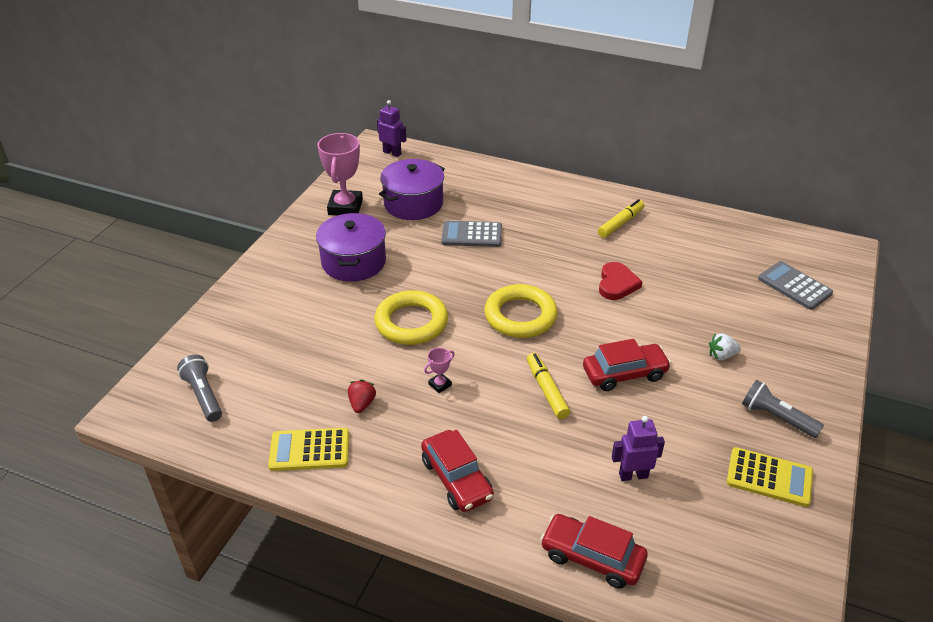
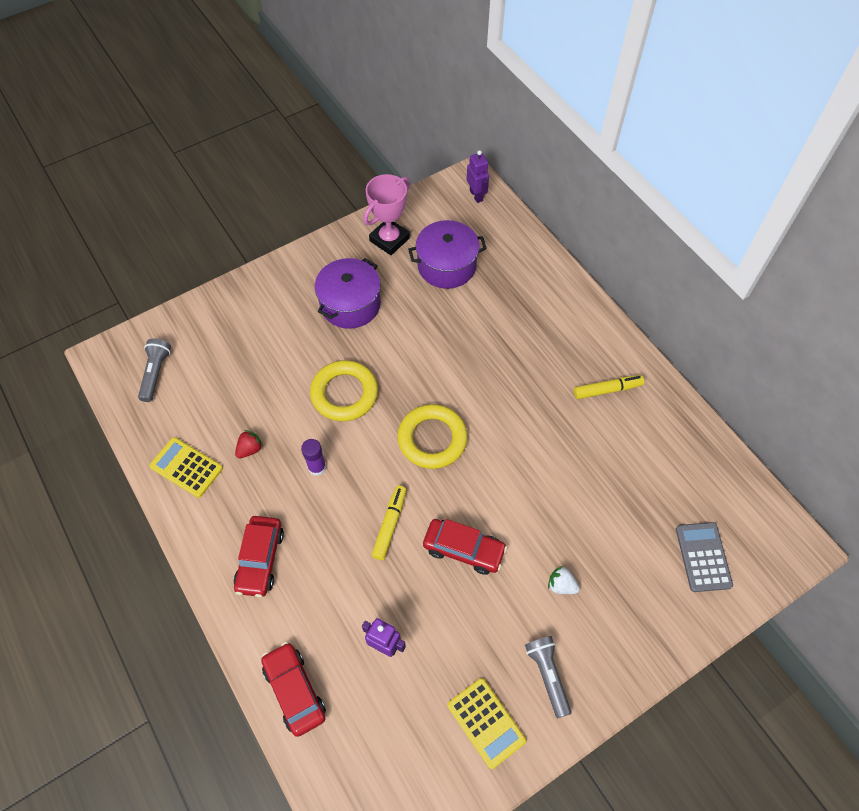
camera: 35 degrees right, 20 degrees up
(440, 384) = (317, 467): pink trophy -> purple glue stick
(472, 235) = (466, 328): grey calculator -> none
(617, 284) = (541, 455): red heart -> none

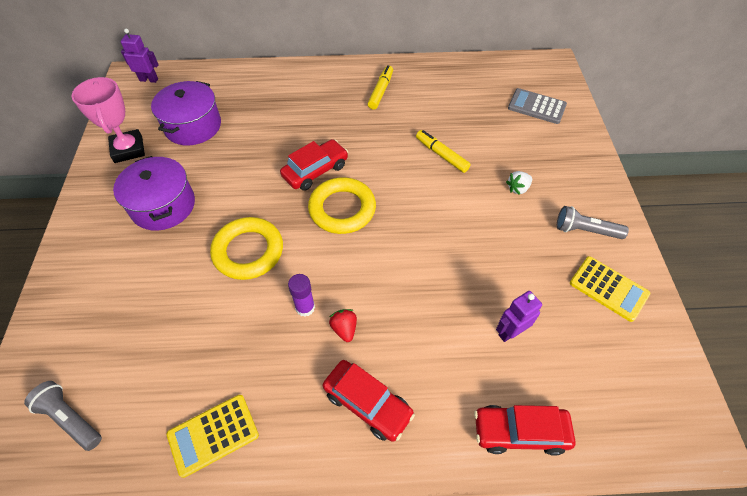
camera: 60 degrees left, 5 degrees down
(250, 449) = (241, 359): red strawberry -> red strawberry (344, 329)
(389, 524) = (400, 276): yellow marker -> yellow marker (441, 155)
(464, 549) = (454, 234): red car -> red car (315, 171)
(486, 722) = (608, 288): yellow calculator -> yellow calculator turned 45 degrees clockwise

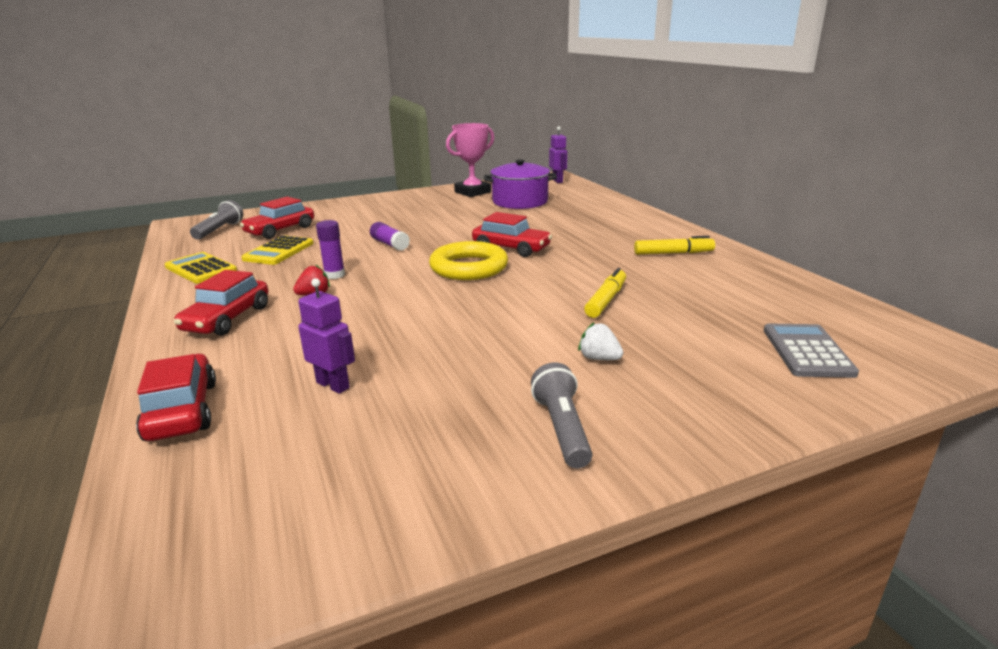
camera: 70 degrees right, 30 degrees down
(126, 346) = (280, 230): none -> red car
(163, 205) = (422, 212): purple pot -> none
(248, 251) = (390, 244): yellow ring -> purple glue stick
(608, 288) = (447, 465): yellow calculator -> yellow calculator (279, 251)

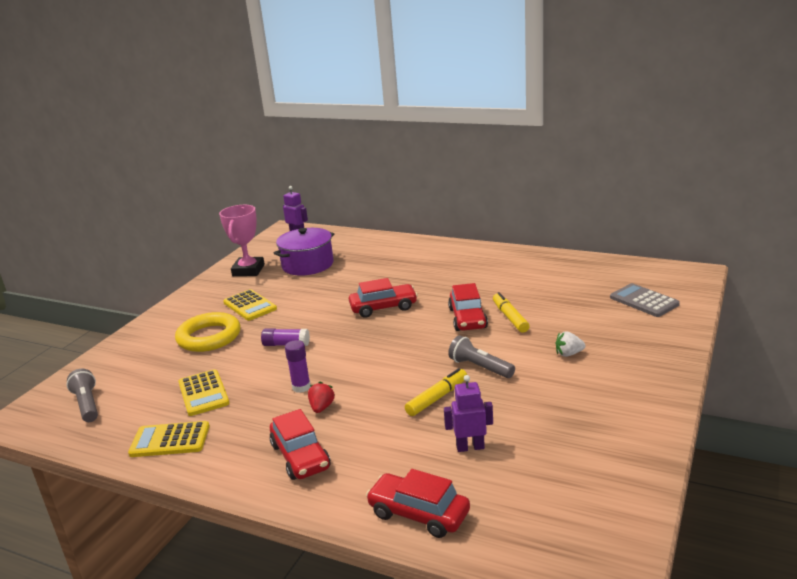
camera: 40 degrees left, 0 degrees up
(280, 230) = (154, 377): red car -> red car (468, 318)
(424, 213) = (250, 306): none -> yellow calculator
(469, 267) = (385, 335): yellow ring -> yellow ring (209, 337)
(562, 429) = (617, 397): grey flashlight -> grey flashlight (480, 367)
(673, 253) = (488, 267): yellow marker -> yellow marker (437, 398)

